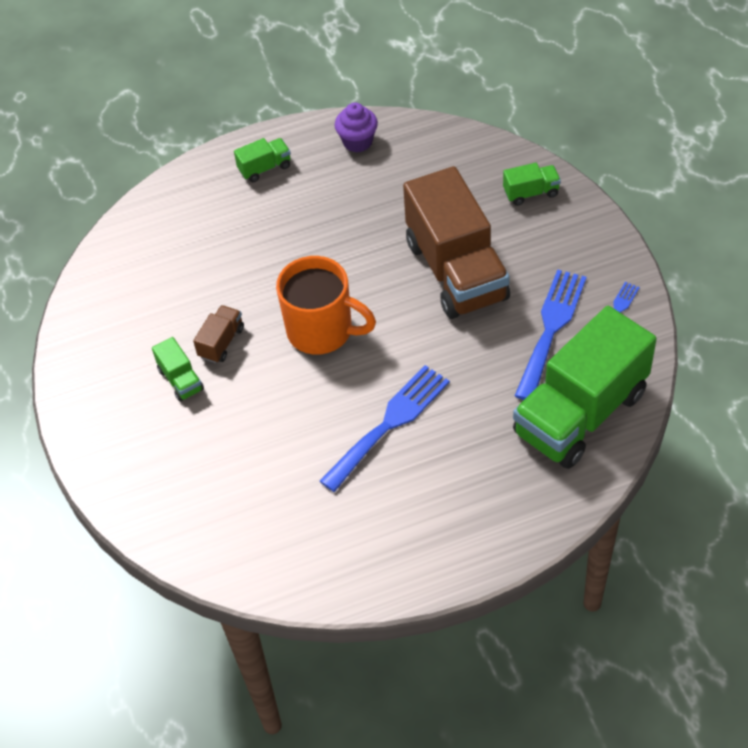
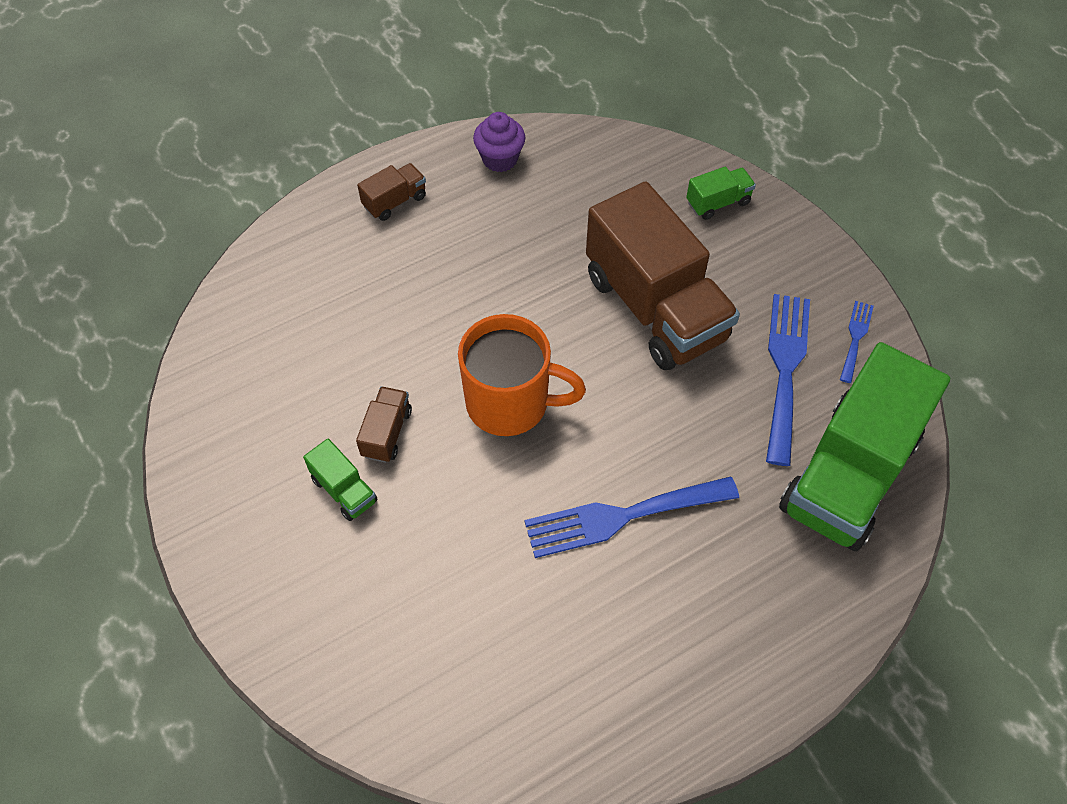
camera: 15 degrees left, 5 degrees up
(265, 168) = (395, 201): green truck -> brown truck
(389, 423) = (622, 517): blue fork -> blue fork turned 135 degrees counterclockwise

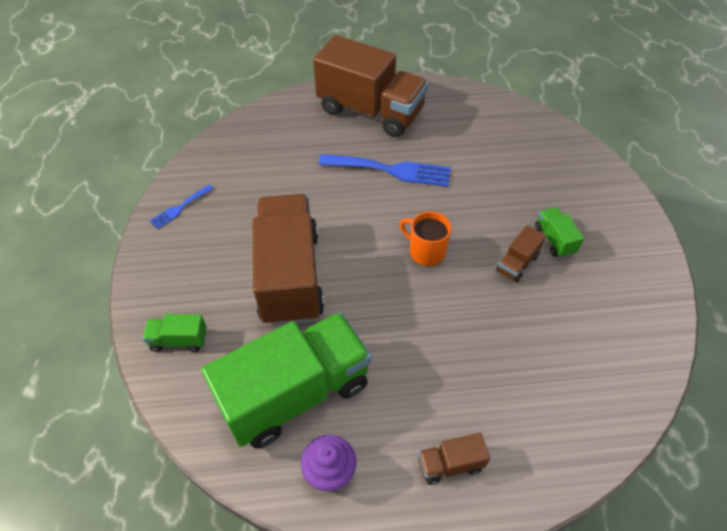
camera: 155 degrees left, 5 degrees down
(510, 403) = (426, 251): orange mug -> orange mug, size x0.62
(724, 631) = (370, 111): none -> brown truck
(785, 369) = (238, 207): blue fork -> none
(849, 474) = (253, 146): green truck -> green truck (295, 393)

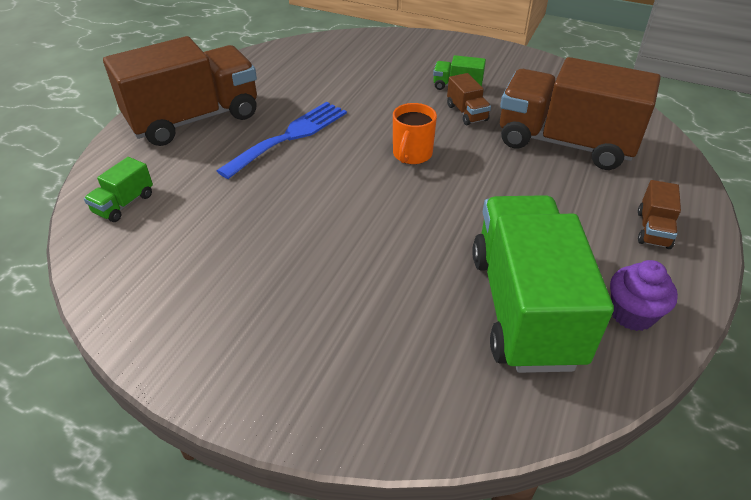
camera: 60 degrees left, 10 degrees down
(179, 340) = (383, 394): green truck -> green truck (124, 204)
(180, 208) = (162, 323): blue fork -> none
(289, 276) = (364, 258): brown truck -> brown truck (565, 143)
(426, 251) = (412, 155): orange mug -> orange mug turned 45 degrees counterclockwise

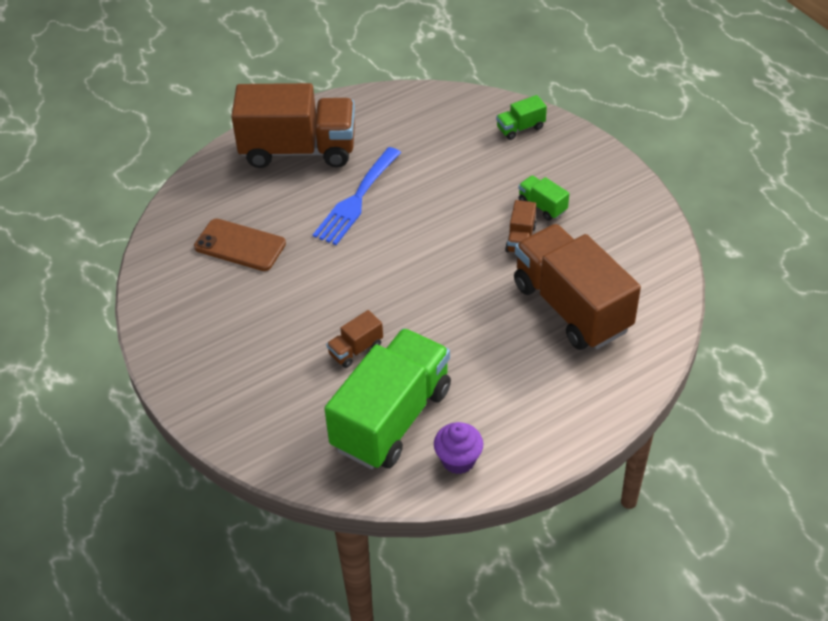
camera: 35 degrees right, 5 degrees up
(124, 204) = (200, 211): green truck -> green truck (520, 128)
(198, 217) = (240, 245): none -> brown phone
(290, 136) = (356, 200): blue fork -> blue fork turned 135 degrees clockwise
(412, 155) = (434, 260): orange mug -> none
(653, 229) = (550, 413): brown truck -> brown truck (355, 349)

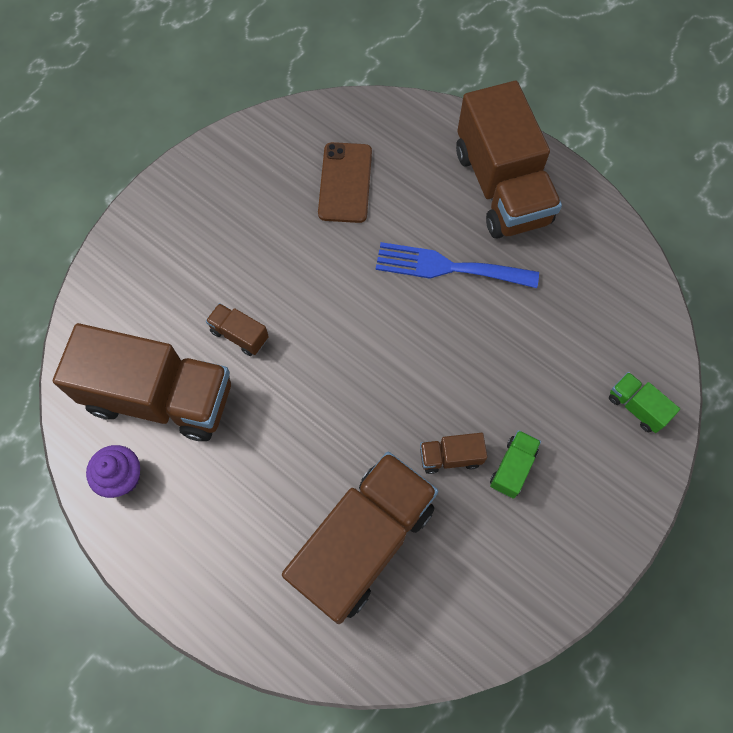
camera: 70 degrees right, 20 degrees up
(391, 418) = (160, 397): green truck -> brown truck

